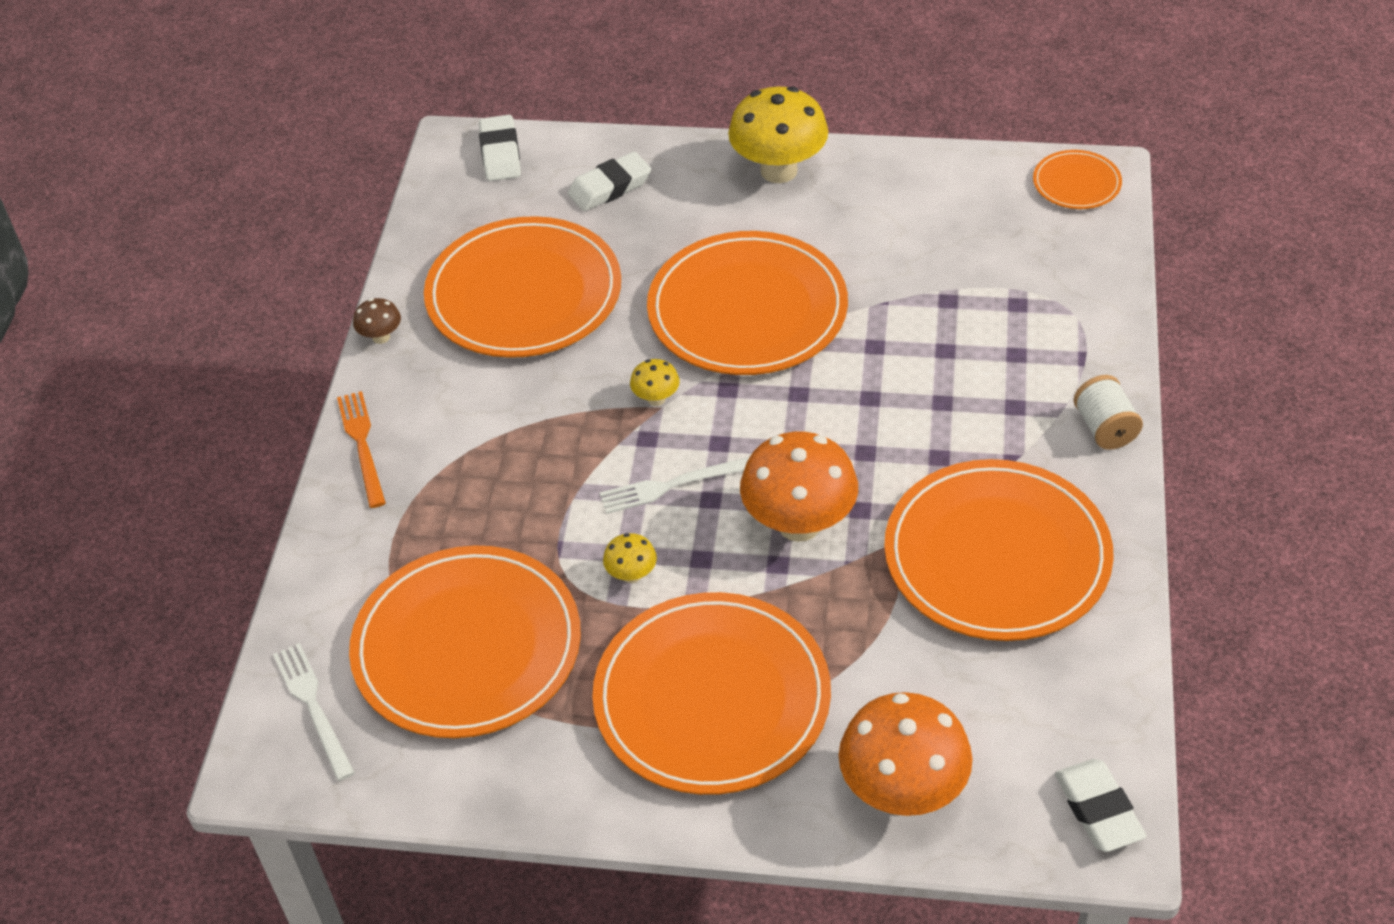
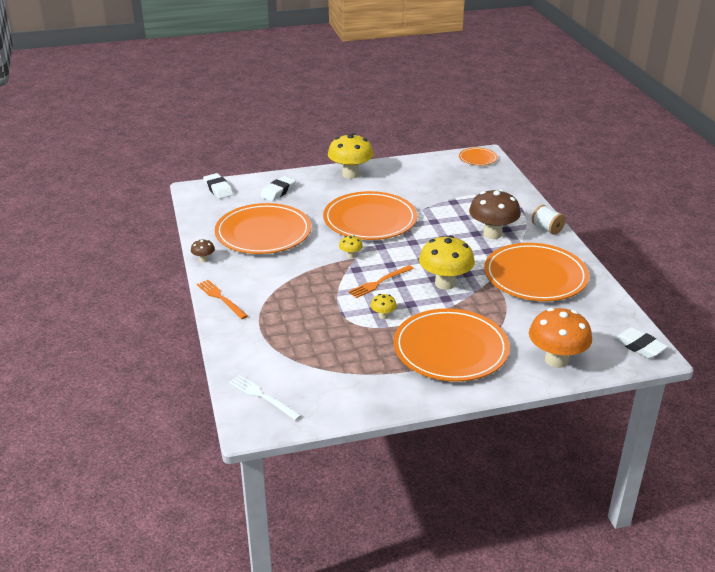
camera: 25 degrees left, 15 degrees down
(467, 647) = (324, 358): orange plate -> none
(673, 485) = (379, 282): white fork -> orange fork
(799, 524) = (445, 283): orange mushroom -> yellow mushroom
(977, 413) = (492, 234): none -> brown mushroom

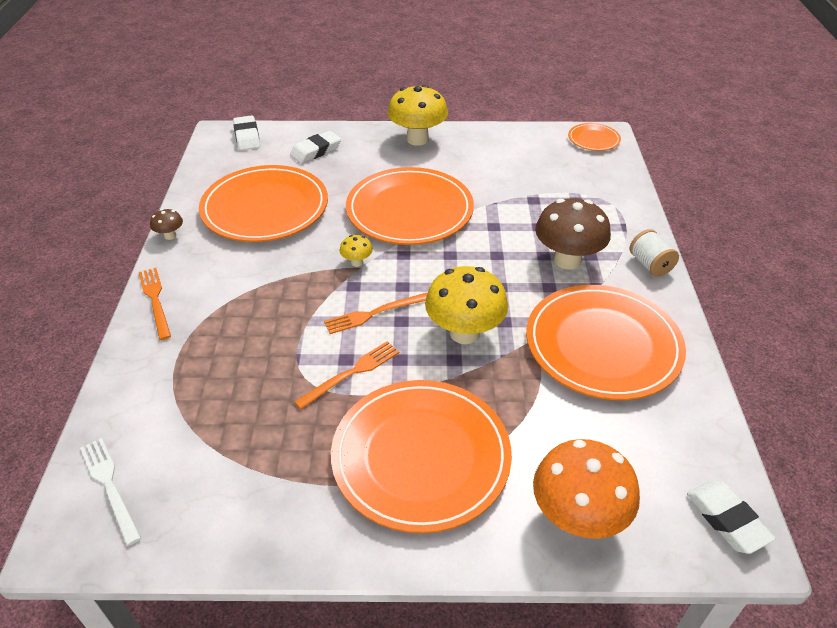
camera: 15 degrees right, 10 degrees up
(383, 316) = (351, 373): yellow mushroom -> orange fork

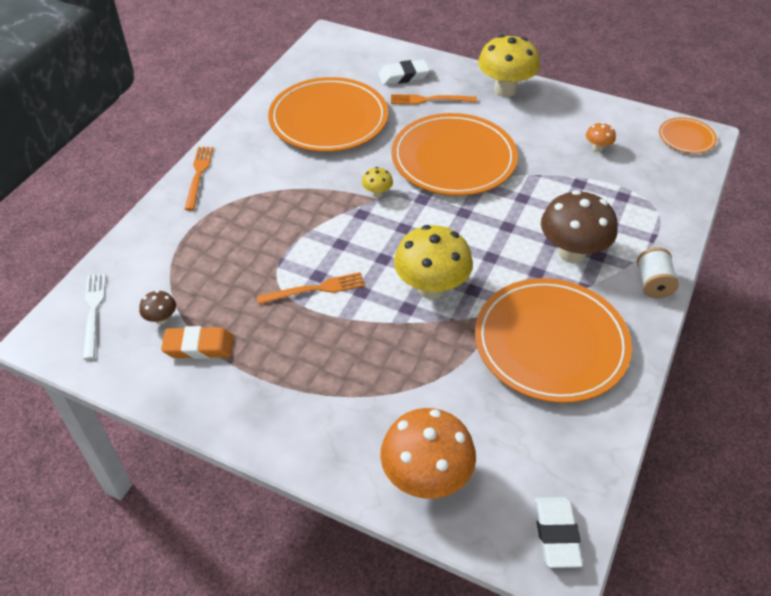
camera: 25 degrees right, 5 degrees up
(170, 236) = (239, 122): brown mushroom -> brown mushroom (161, 319)
(247, 137) = (351, 46): white eraser -> none
(260, 478) = (199, 346): none -> orange eraser
(374, 313) = (364, 244): orange fork -> orange fork (429, 100)
(421, 456) = (329, 378): orange plate -> none
(529, 167) = (597, 148): none -> orange mushroom

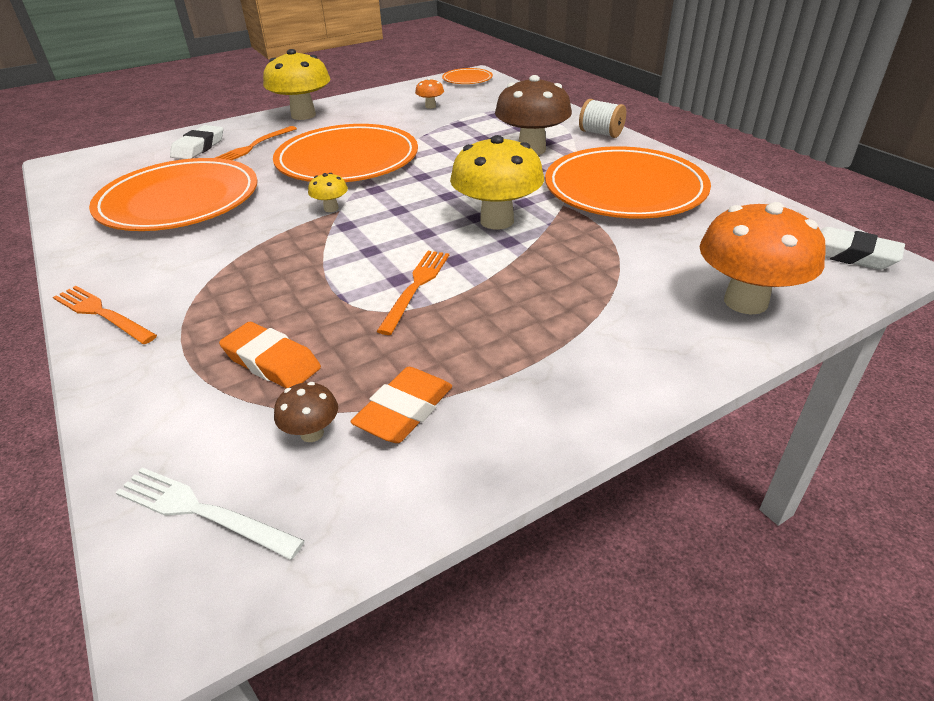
camera: 55 degrees left, 10 degrees down
(204, 269) = (272, 362): none -> orange eraser

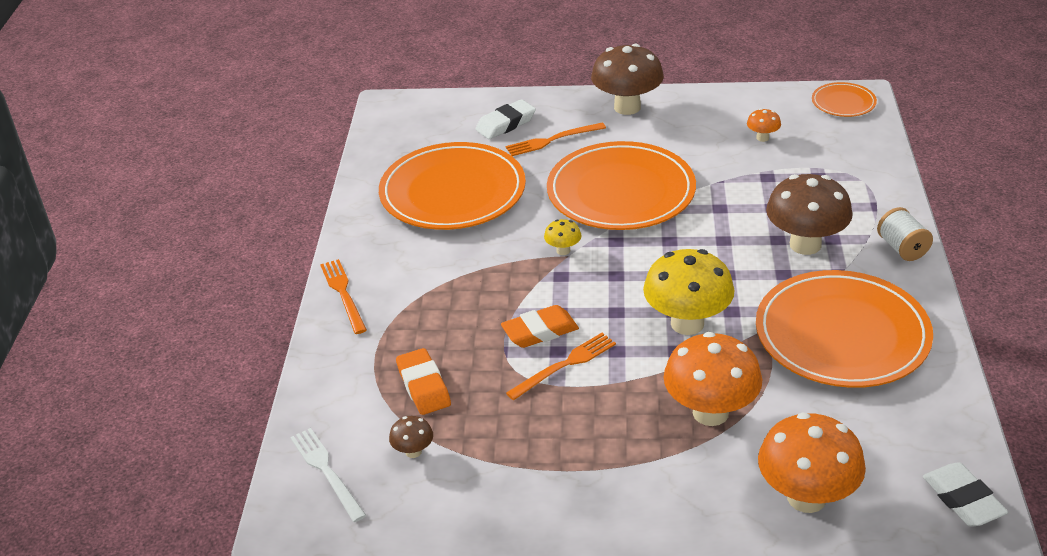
camera: 35 degrees right, 0 degrees up
(303, 115) = (627, 107): yellow mushroom -> brown mushroom
(404, 411) = (477, 463): orange eraser -> orange eraser (540, 331)
(590, 273) = (710, 412): none -> orange mushroom

